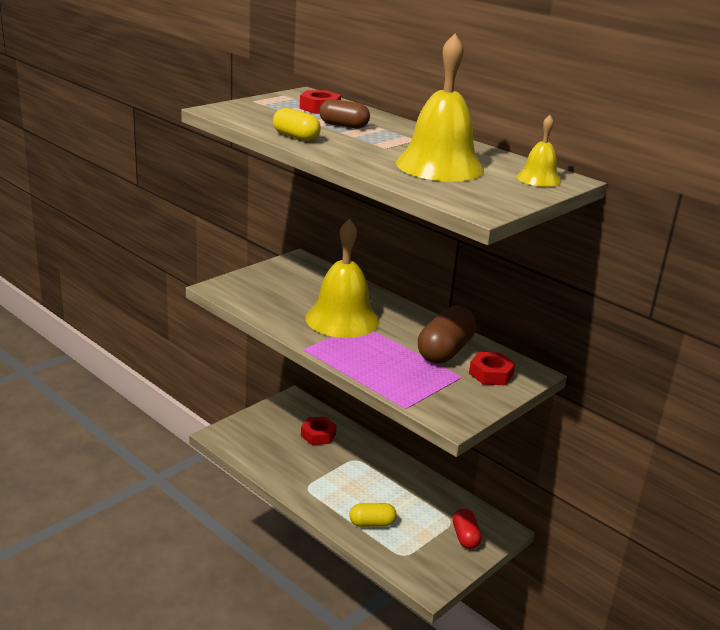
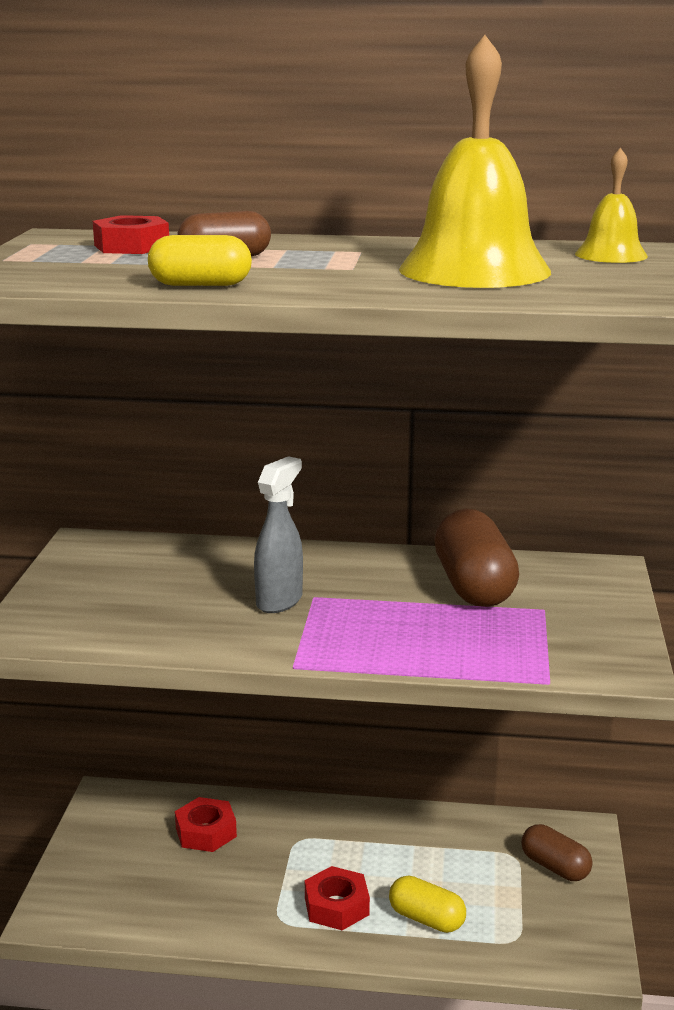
camera: 35 degrees left, 5 degrees down
(342, 319) = (280, 601): yellow bell -> grey spray bottle
(372, 523) = (426, 919): yellow capsule -> yellow capsule turned 75 degrees clockwise
(465, 537) = (555, 867): red capsule -> brown capsule
(491, 374) = (569, 591): red nut -> red nut (336, 906)

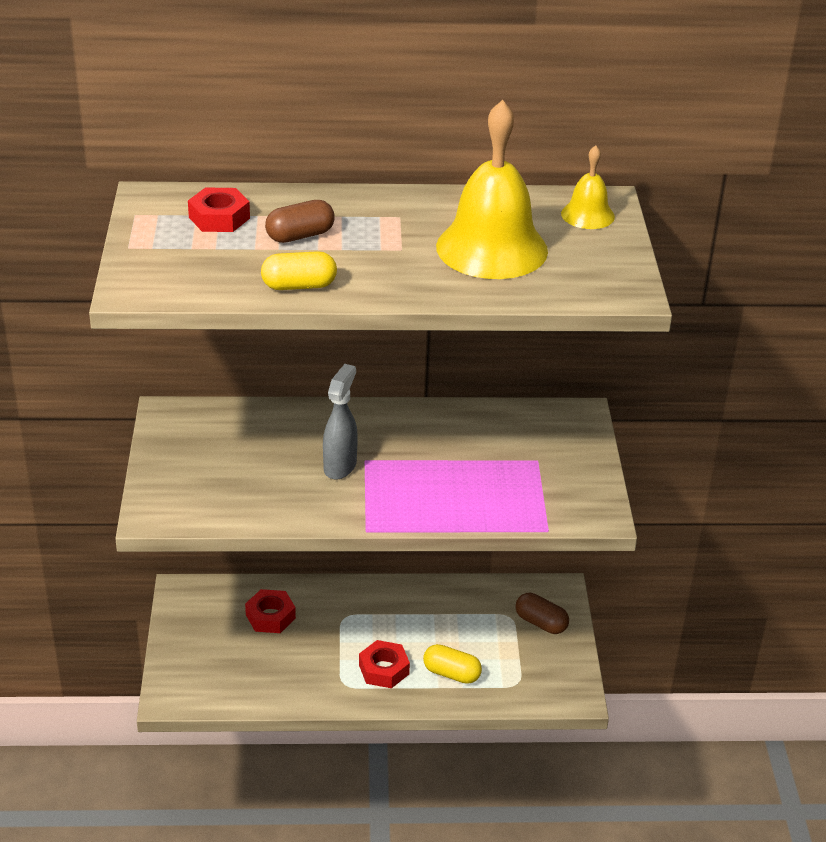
camera: 10 degrees left, 15 degrees up
(474, 586) = (483, 440): brown capsule -> none

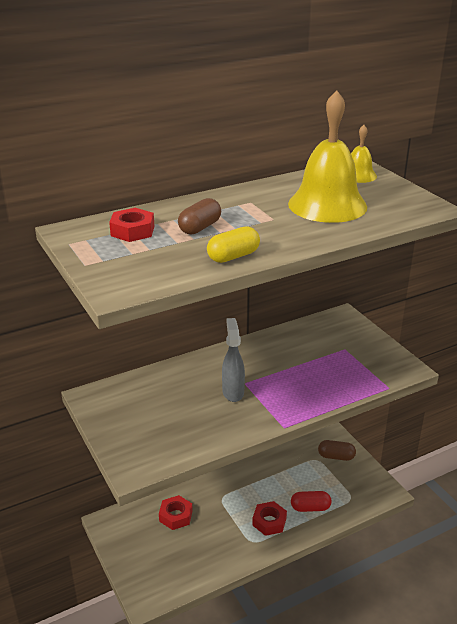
camera: 25 degrees left, 5 degrees down
(451, 674) = (310, 508): yellow capsule -> red capsule

